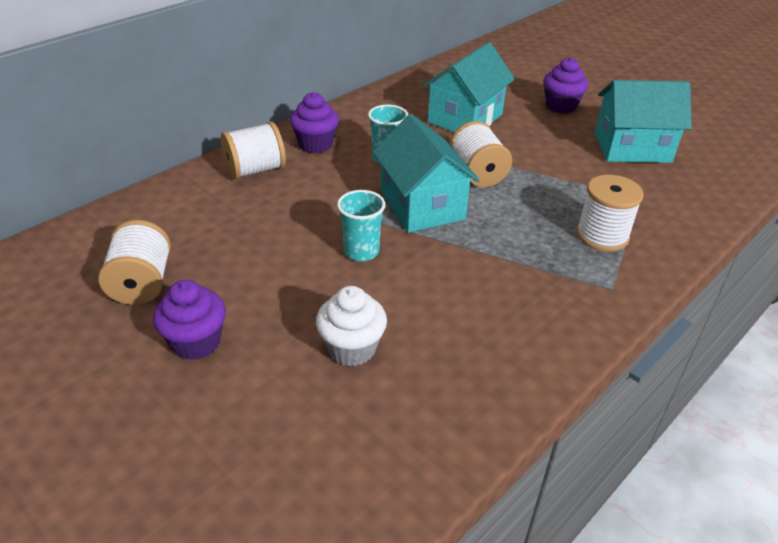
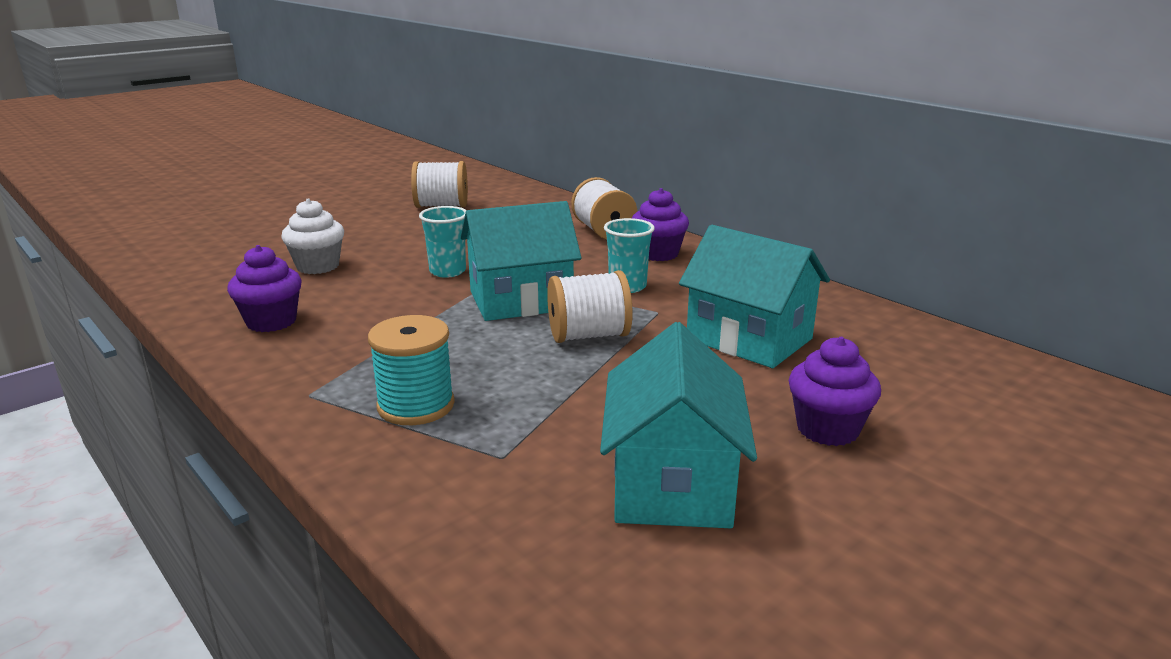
camera: 95 degrees right, 15 degrees down
(196, 342) = (364, 222): purple cupcake -> purple cupcake (271, 322)
(602, 236) = (416, 405): white spool -> turquoise spool

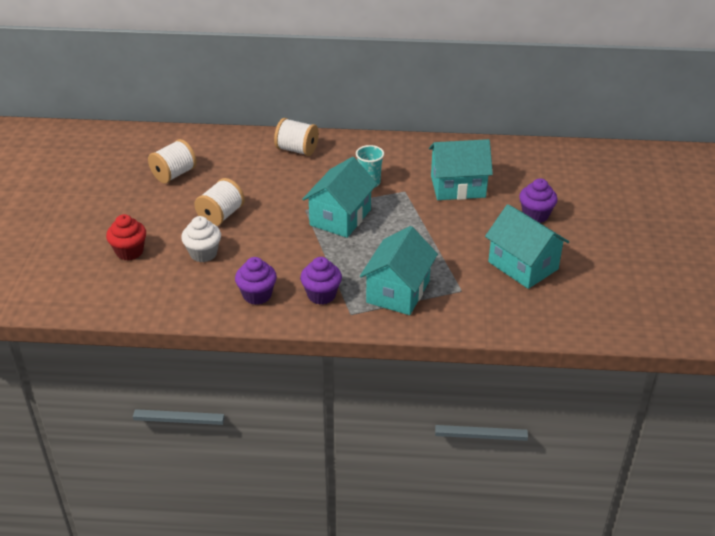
camera: 45 degrees left, 15 degrees up
(269, 238) = (129, 252): none -> red cupcake
(416, 405) = (398, 291): turquoise spool -> turquoise house
(447, 271) = (274, 219): turquoise cup -> none
(589, 336) = (400, 220): white spool -> white spool (221, 215)
(658, 254) = (348, 153): purple cupcake -> purple cupcake (321, 295)

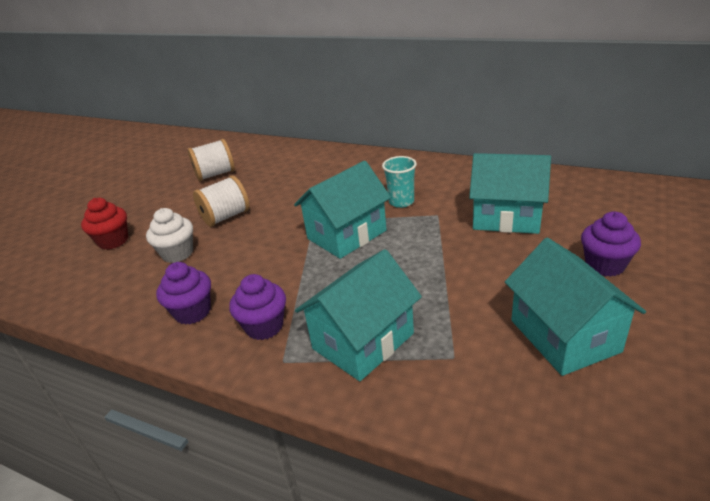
camera: 25 degrees right, 5 degrees down
(297, 150) = (344, 163): white spool -> none

